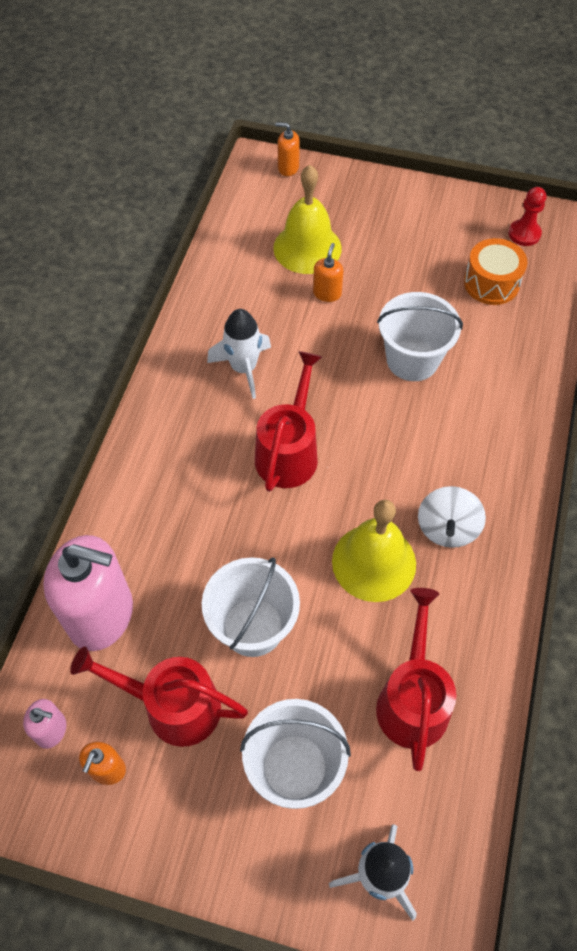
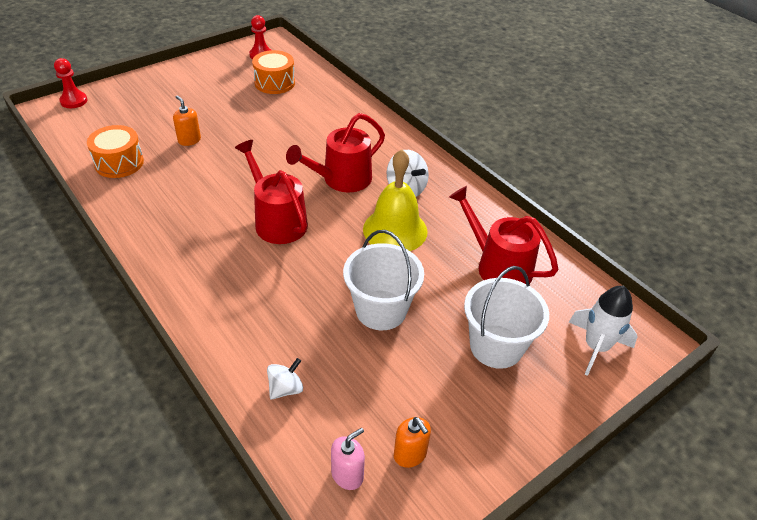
camera: 55 degrees left, 15 degrees down
(101, 615) = (285, 388): pink soap dispenser -> white spinning top
(172, 706) = (397, 386): red watering can -> red watering can (341, 180)
(243, 368) = (190, 205): white rocket -> none
(244, 272) = (119, 163): none -> orange drum
(288, 168) = (74, 101): orange soap dispenser -> red pawn
(307, 248) = (145, 128): yellow bell -> none
(412, 360) = (282, 137): white bucket -> none

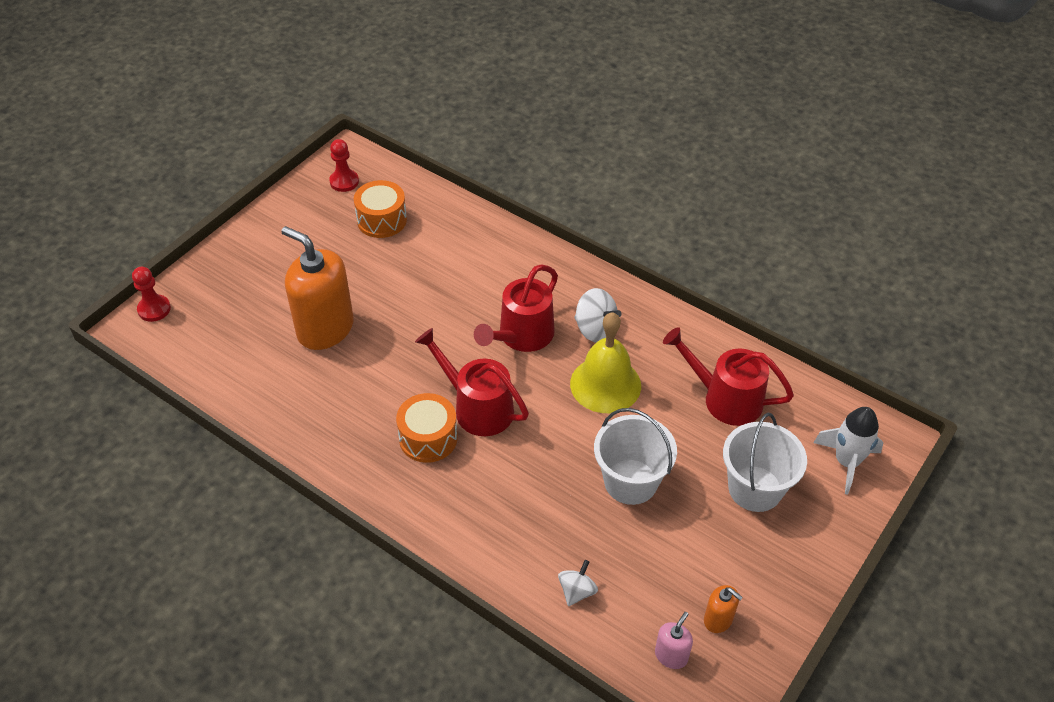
camera: 15 degrees left, 5 degrees up
(119, 163) = (261, 381): orange drum -> orange drum (428, 438)
(189, 140) = (325, 329): orange soap dispenser -> orange soap dispenser, size x2.26

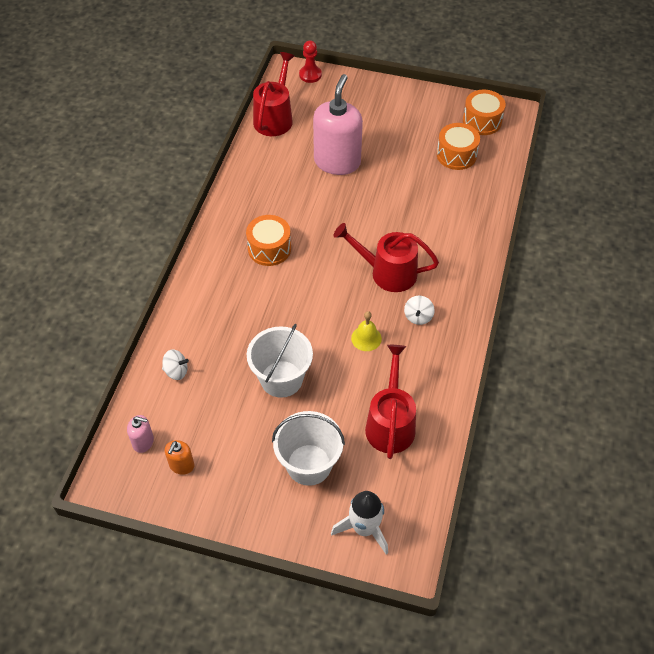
camera: 70 degrees right, 5 degrees up
(325, 329) = (337, 162): orange soap dispenser -> pink soap dispenser
(344, 181) = (482, 121): red pawn -> orange drum
(477, 407) = (308, 267): red watering can -> red watering can (275, 117)
(595, 329) = (418, 317): white spinning top -> white spinning top, size x0.66
(605, 384) = (366, 338): yellow bell -> yellow bell, size x0.52

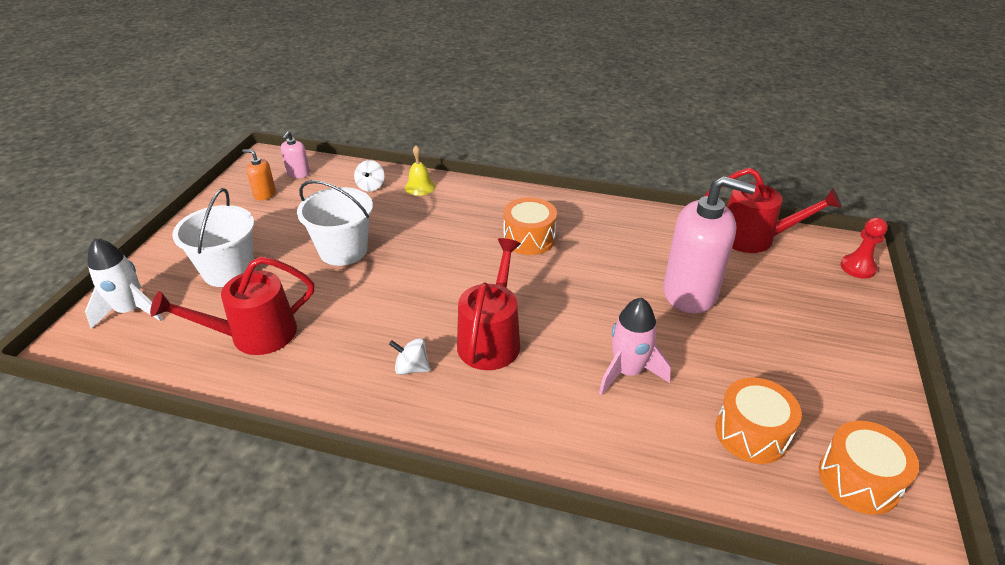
camera: 90 degrees right, 15 degrees down
(366, 338) = (385, 316): yellow bell -> yellow bell (420, 187)
(390, 423) = (254, 335): red watering can -> red watering can turned 150 degrees clockwise
(413, 202) = (627, 372): none -> pink rocket

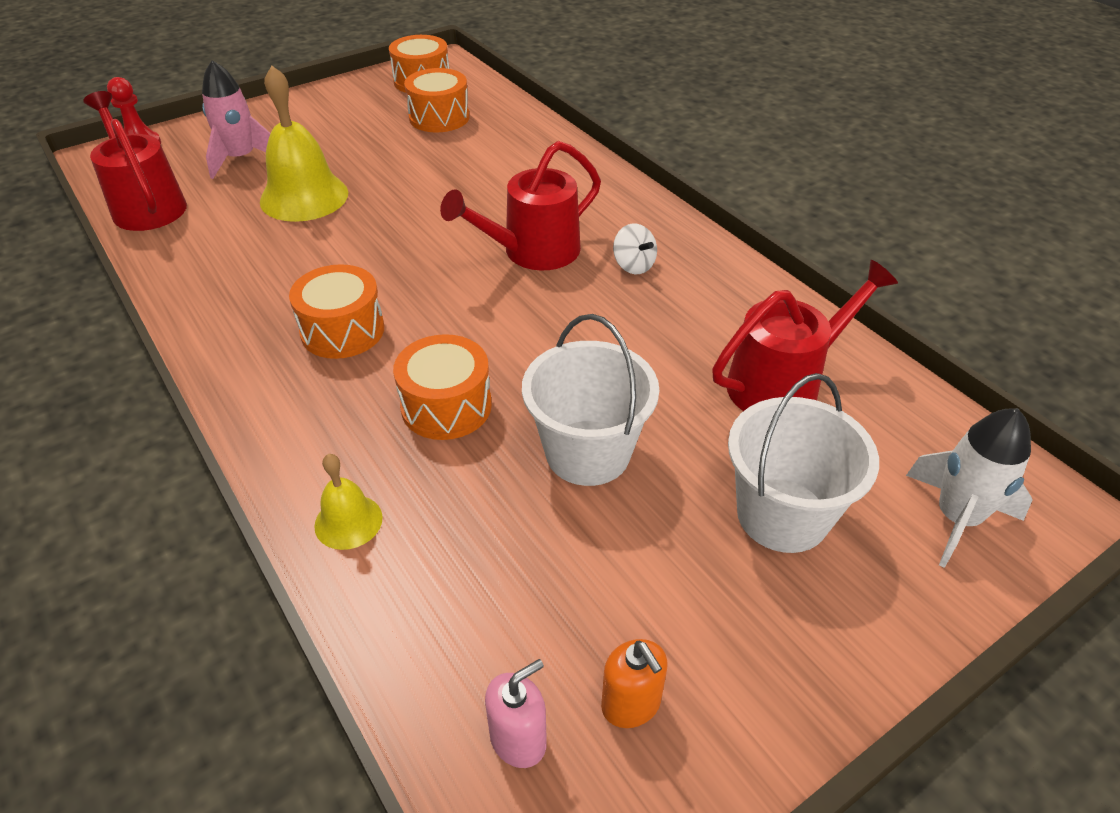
camera: 140 degrees left, 5 degrees up
(254, 335) = (783, 383): red watering can -> red watering can turned 45 degrees counterclockwise
(371, 186) = (421, 582): white spinning top -> none
(432, 235) = (446, 406): none -> orange drum
(627, 372) = (458, 177): pink rocket -> pink rocket (241, 159)
(690, 293) = (304, 197): pink soap dispenser -> yellow bell

